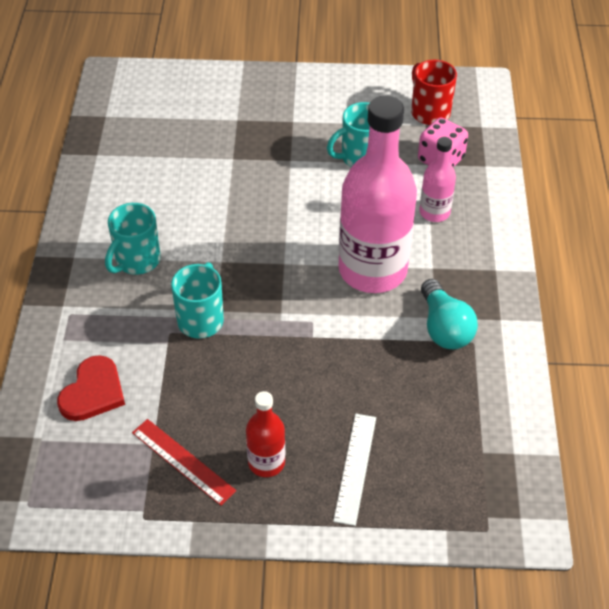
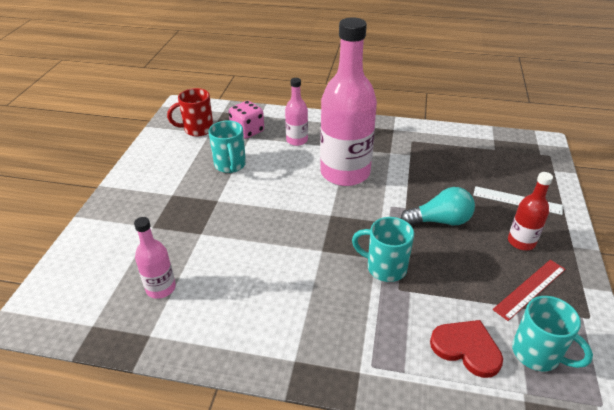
camera: 80 degrees left, 10 degrees down
(136, 261) = (310, 308): turquoise mug -> turquoise mug (538, 354)
(152, 147) = (161, 288): none -> pink bottle
(444, 328) = (399, 150): turquoise light bulb -> turquoise light bulb (440, 221)

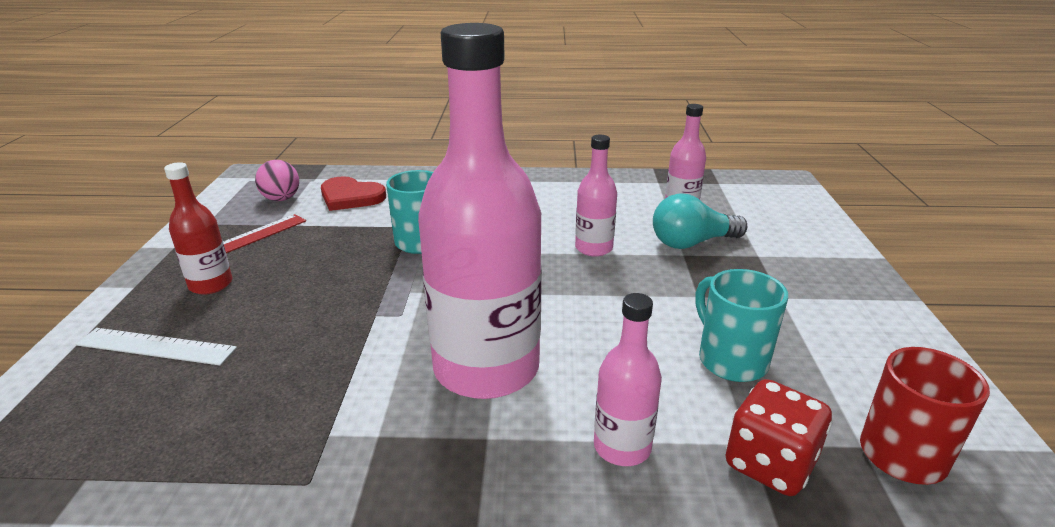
camera: 170 degrees right, 10 degrees down
(247, 131) = (769, 464): pink dice -> red dice
(259, 246) = (593, 248): none -> pink bottle
(440, 221) = (323, 300): turquoise light bulb -> turquoise light bulb (692, 243)
(538, 354) = (281, 199): turquoise mug -> pink ball

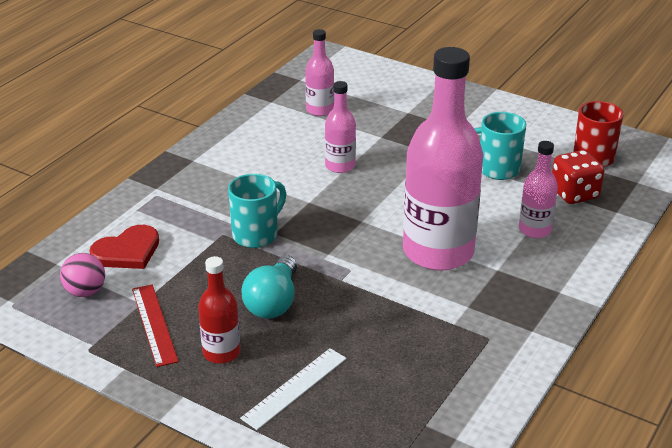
camera: 60 degrees left, 5 degrees up
(692, 243) = (370, 127): turquoise light bulb -> turquoise light bulb (273, 302)

